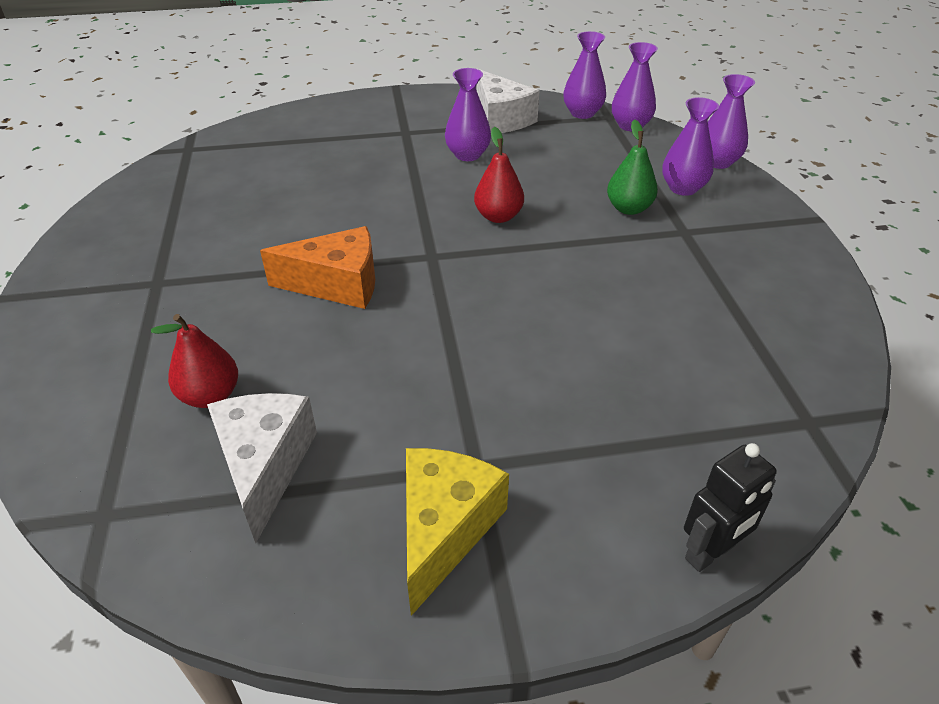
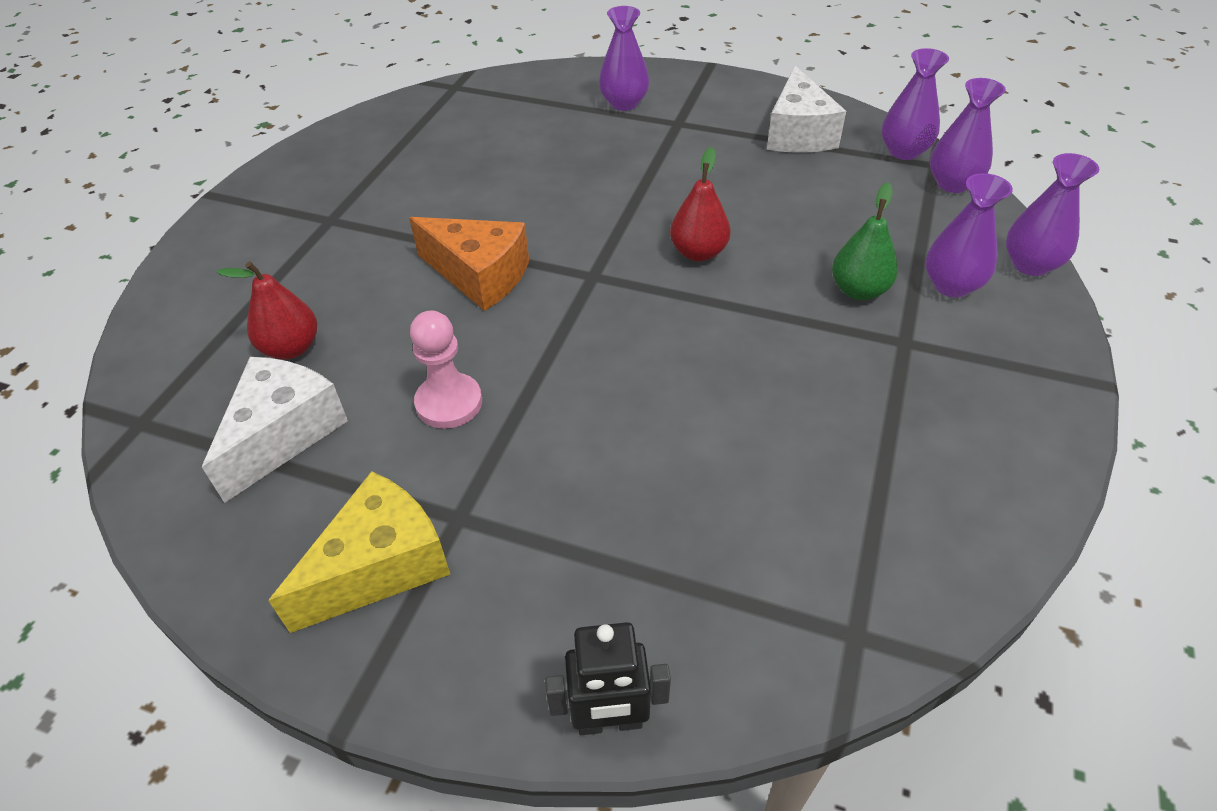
camera: 30 degrees right, 5 degrees up
(395, 386) = (449, 403): none -> pink pawn
(468, 155) = (724, 168): purple vase -> purple vase (624, 103)

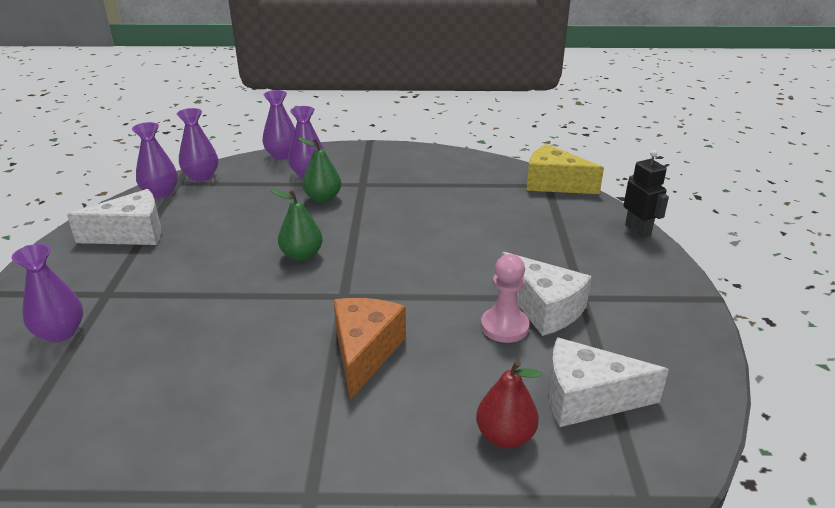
camera: 110 degrees left, 15 degrees down
(380, 566) = (635, 315): yellow cheese -> yellow cheese (554, 184)
(460, 458) = (544, 308): none -> white cheese
(698, 252) = (302, 255): red pear -> green pear

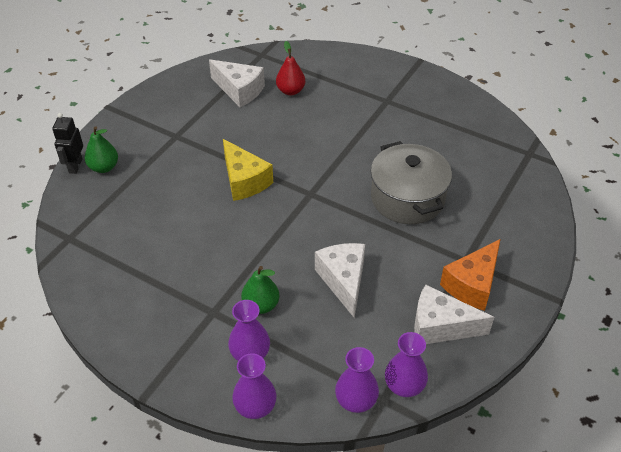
camera: 150 degrees left, 15 degrees up
(60, 333) = (497, 235): purple vase -> none
(204, 335) = (407, 198): none -> grey pot
(302, 255) = (317, 240): green pear -> green pear (104, 167)
(364, 352) = (323, 151): orange cheese -> orange cheese (472, 284)
(504, 327) = (238, 136): pink pawn -> none
(544, 308) = (205, 138): white cheese -> white cheese (343, 281)
(554, 184) = (63, 237): yellow cheese -> yellow cheese (244, 181)

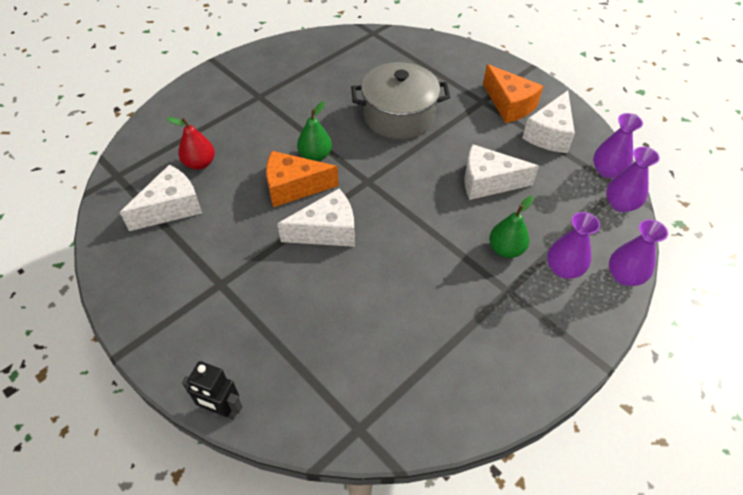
camera: 75 degrees left, 5 degrees up
(104, 167) = (241, 373): green pear -> green pear (315, 155)
(244, 181) = (327, 231): yellow cheese -> white cheese
(285, 150) = (294, 187): none -> orange cheese

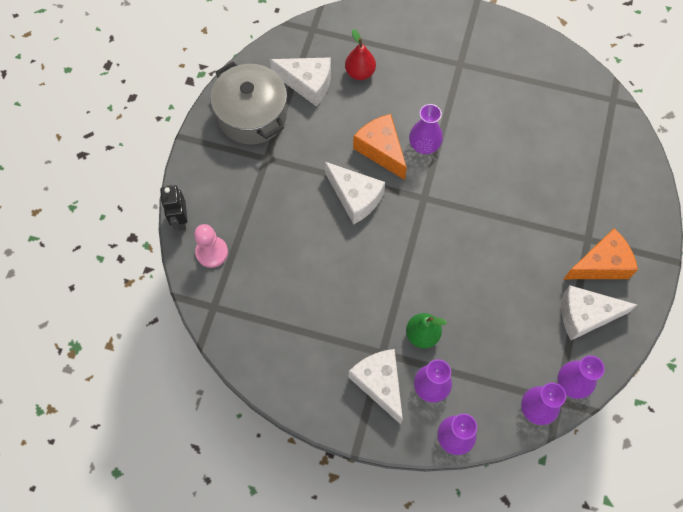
camera: 60 degrees right, 15 degrees up
(289, 395) = (212, 252): none -> pink pawn
(315, 155) = (424, 145): green pear -> purple vase
(399, 116) = (516, 181): grey pot -> grey pot (252, 115)
(488, 182) = (486, 289): white cheese -> white cheese (379, 384)
(509, 104) = (600, 264): orange cheese -> orange cheese turned 135 degrees counterclockwise

